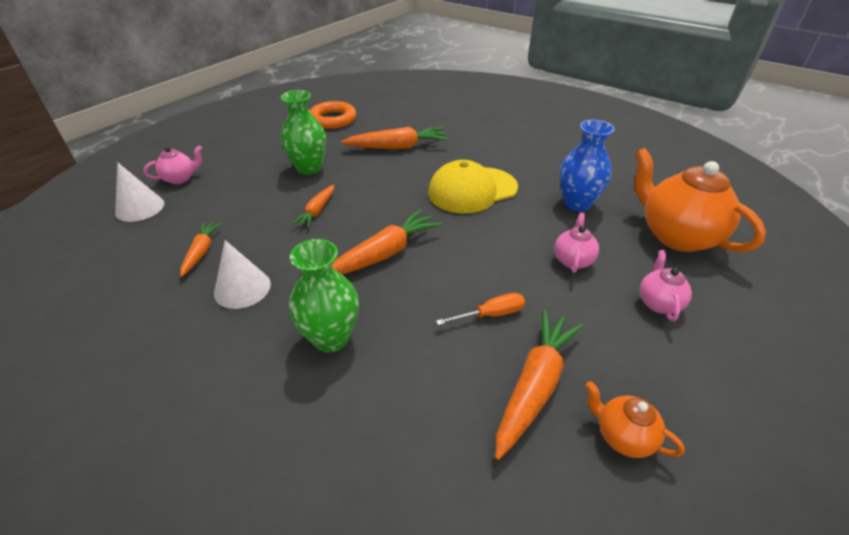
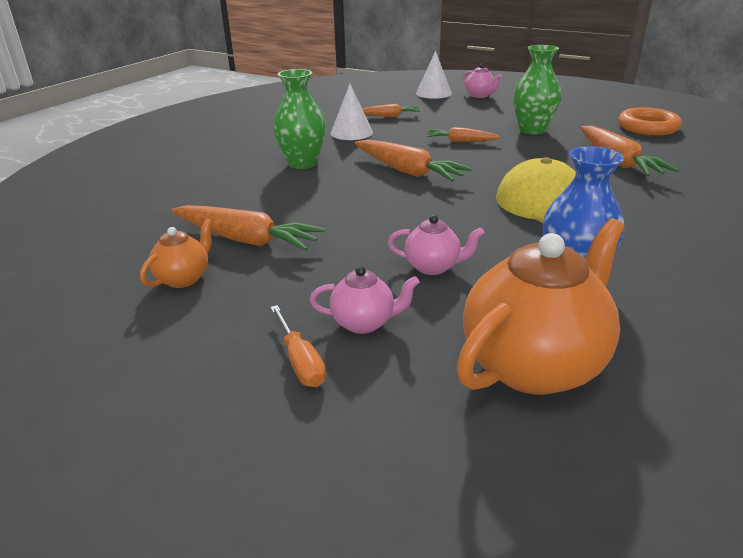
camera: 85 degrees right, 10 degrees down
(491, 314) = (333, 220): orange screwdriver -> orange screwdriver (300, 361)

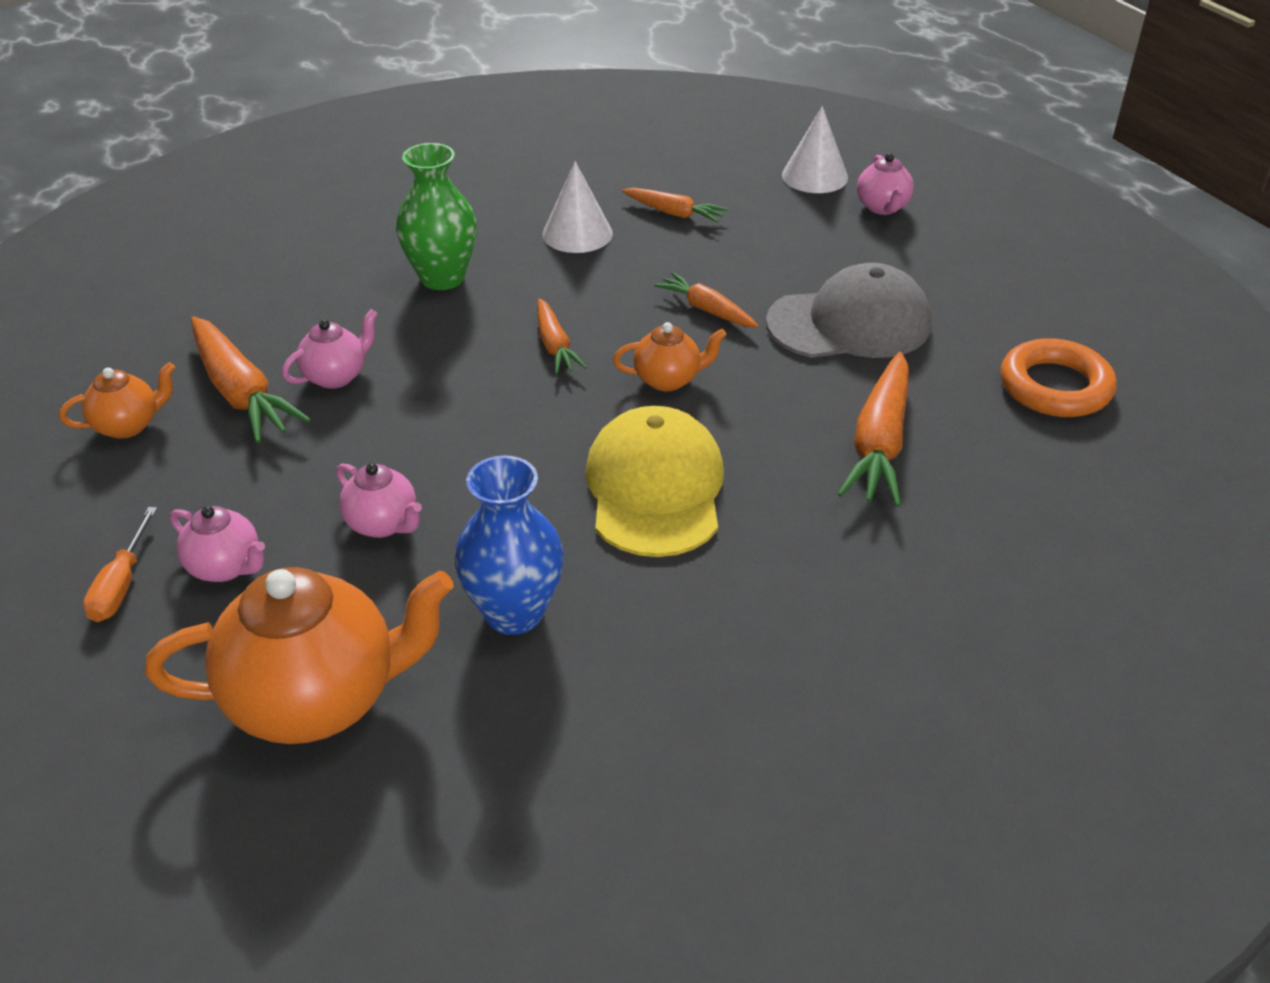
camera: 30 degrees right, 10 degrees up
(300, 215) = (336, 376): none -> pink teapot
(407, 171) = (555, 345): orange carrot -> orange carrot, size x0.59
(486, 167) = (668, 380): none -> orange teapot
(532, 130) = (849, 323): green vase -> grey cap

